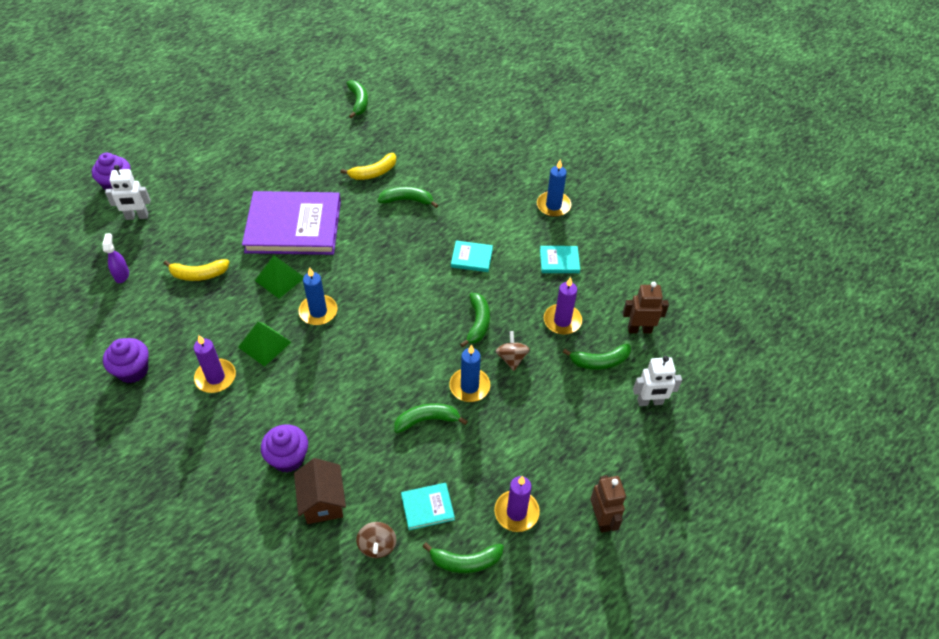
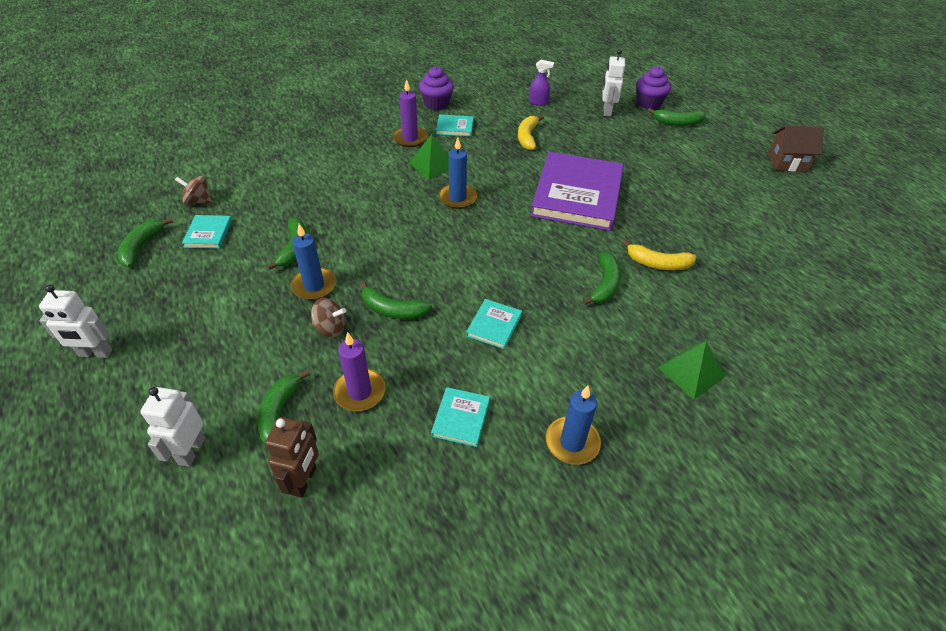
camera: 105 degrees right, 5 degrees down
(186, 341) = (455, 127): none -> turquoise book
(279, 279) = (507, 179): green pyramid -> green pyramid (691, 372)
(288, 458) = (310, 166): purple cupcake -> none
(322, 502) = (258, 178): brown house -> brown house (787, 162)
(358, 102) = (797, 269): green banana -> green banana (677, 122)
(373, 172) = (658, 263): yellow banana -> yellow banana turned 60 degrees counterclockwise
(516, 512) = (157, 289): purple candle -> none
(602, 519) = (95, 353): brown robot -> white robot

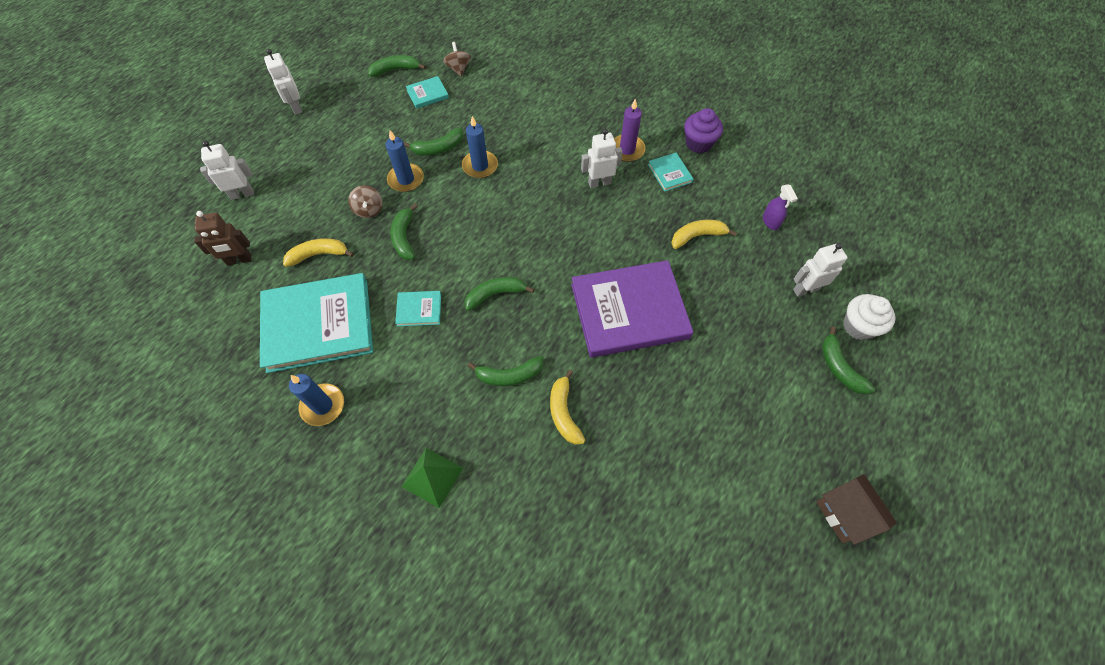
camera: 65 degrees right, 15 degrees up
(280, 414) = (284, 221): green banana -> green banana (495, 294)
(360, 392) = (318, 255): purple candle -> yellow banana
(433, 164) = (599, 183): green pyramid -> white robot
(457, 198) = (563, 220): blue candle -> blue candle (480, 166)
(461, 418) = (318, 325): turquoise book -> turquoise book, size x2.37
(649, 103) = (858, 326): purple cupcake -> white cupcake

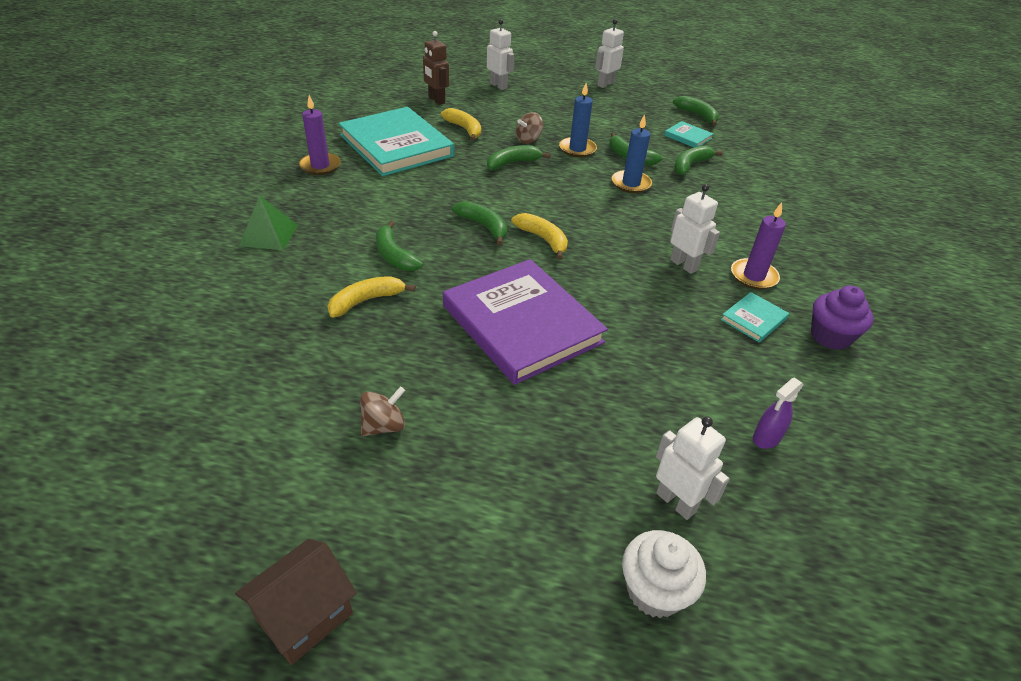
camera: 65 degrees right, 20 degrees down
(323, 406) = (320, 166): blue candle -> purple candle
(419, 309) = (439, 188): turquoise book -> none
(458, 69) = (739, 145): brown spinning top -> brown spinning top (384, 426)
(697, 236) = (676, 363): yellow banana -> yellow banana (543, 239)
(839, 368) = (559, 572): green banana -> green banana (690, 165)

